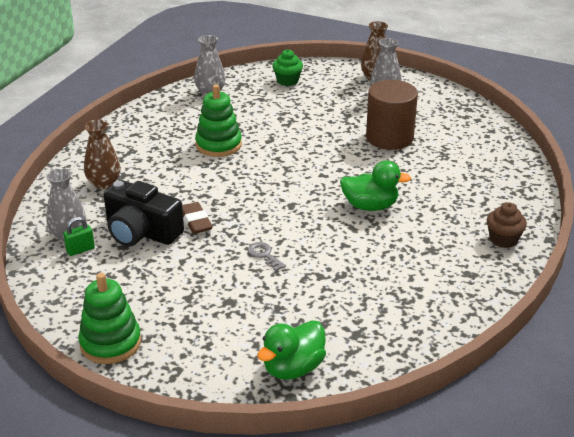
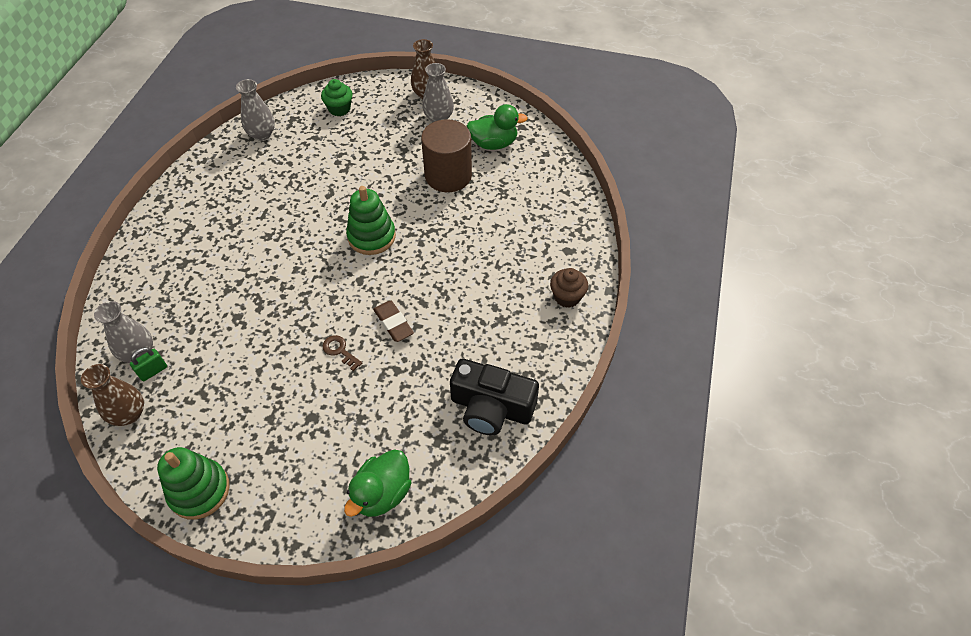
camera: 10 degrees left, 20 degrees up
(104, 183) = (166, 276): brown vase -> brown vase (129, 414)
(141, 232) = (213, 337): black camera -> black camera (491, 408)
(196, 221) = (266, 315): brown eraser -> brown eraser (393, 323)
(218, 145) = (278, 207): green stacking toy -> green stacking toy (371, 236)
(264, 255) = (340, 351): grey key -> brown key
(370, 206) = (437, 271): green duck -> green duck (493, 143)

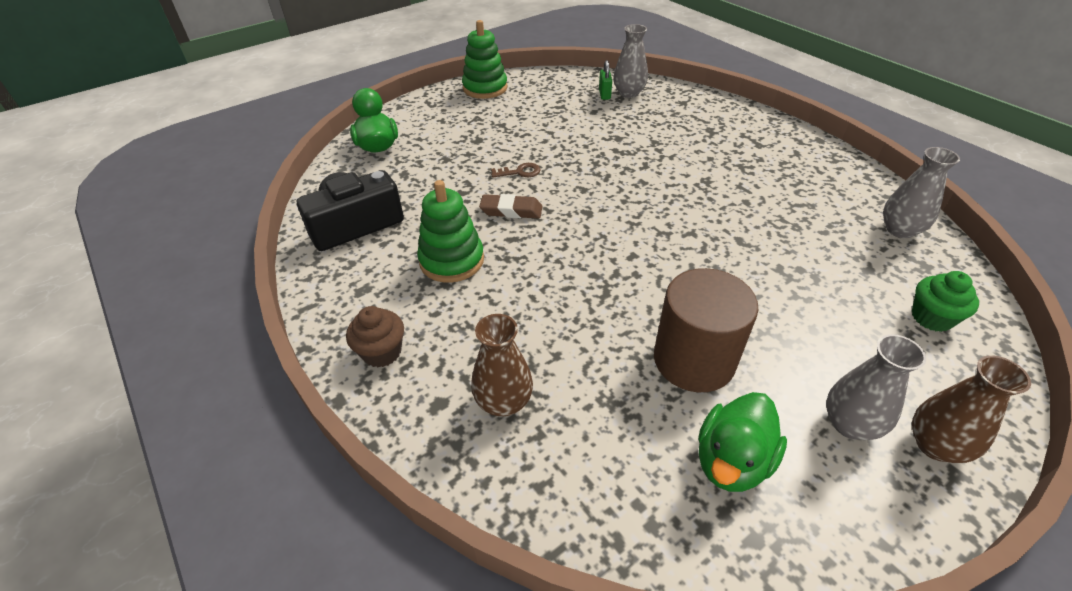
camera: 130 degrees right, 10 degrees down
(129, 414) = (577, 80): brown vase -> brown vase (504, 402)
(371, 236) = (640, 243): green stacking toy -> green stacking toy (452, 260)

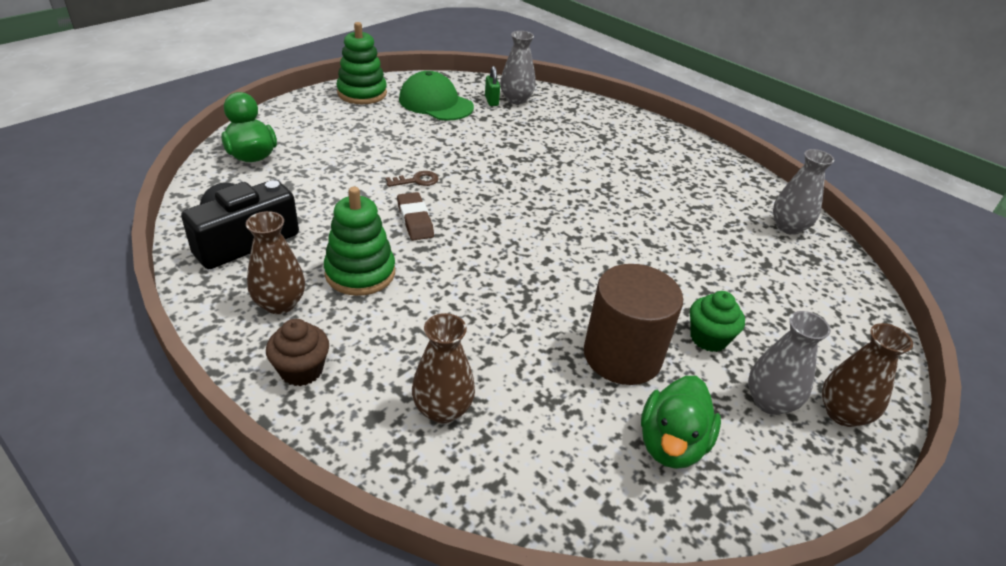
camera: 15 degrees left, 5 degrees down
(375, 286) = (280, 304): none -> brown vase
(511, 210) = (415, 220): brown eraser -> brown eraser turned 75 degrees clockwise
(551, 97) = (435, 103): none -> green cap
(931, 317) = (825, 304): green cupcake -> green cupcake (708, 338)

